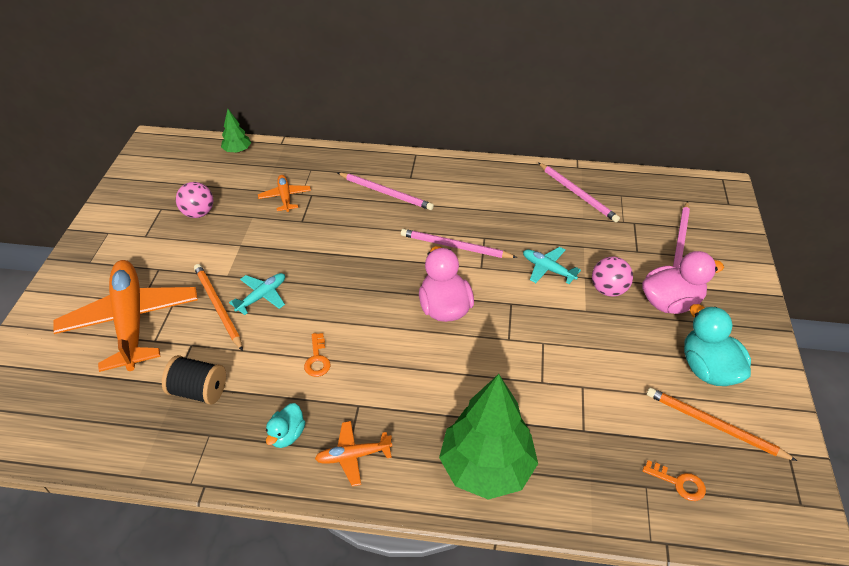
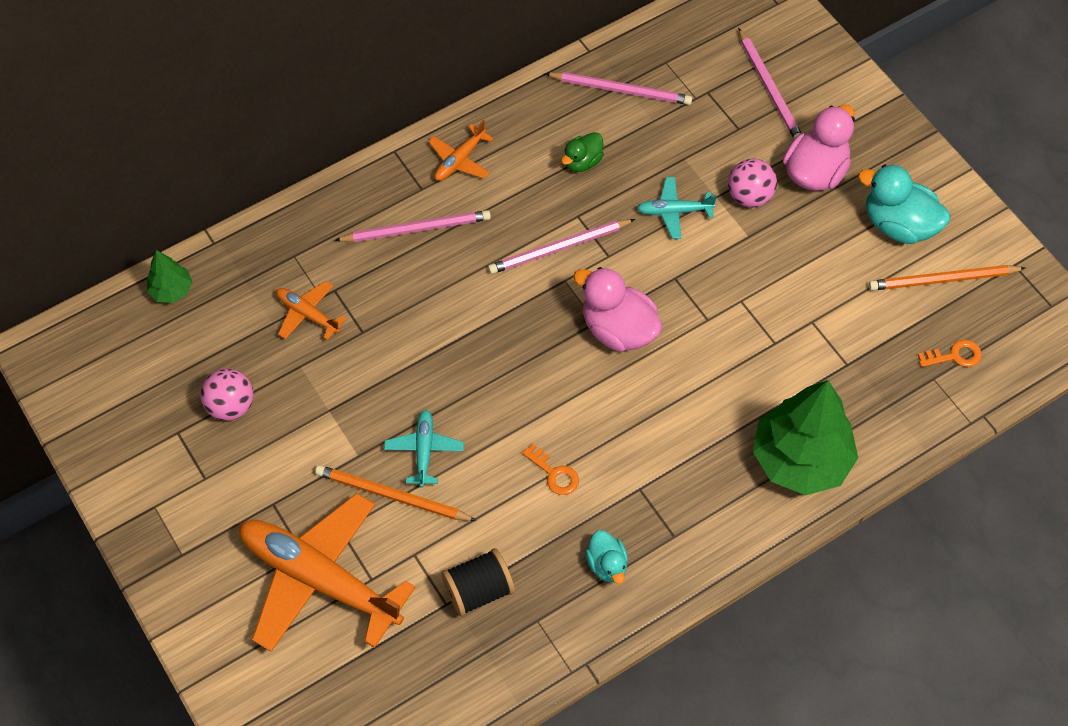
camera: 40 degrees left, 15 degrees up
(353, 456) = (683, 537): orange plane -> orange plane (459, 160)
(516, 214) = (582, 162): none -> green duck

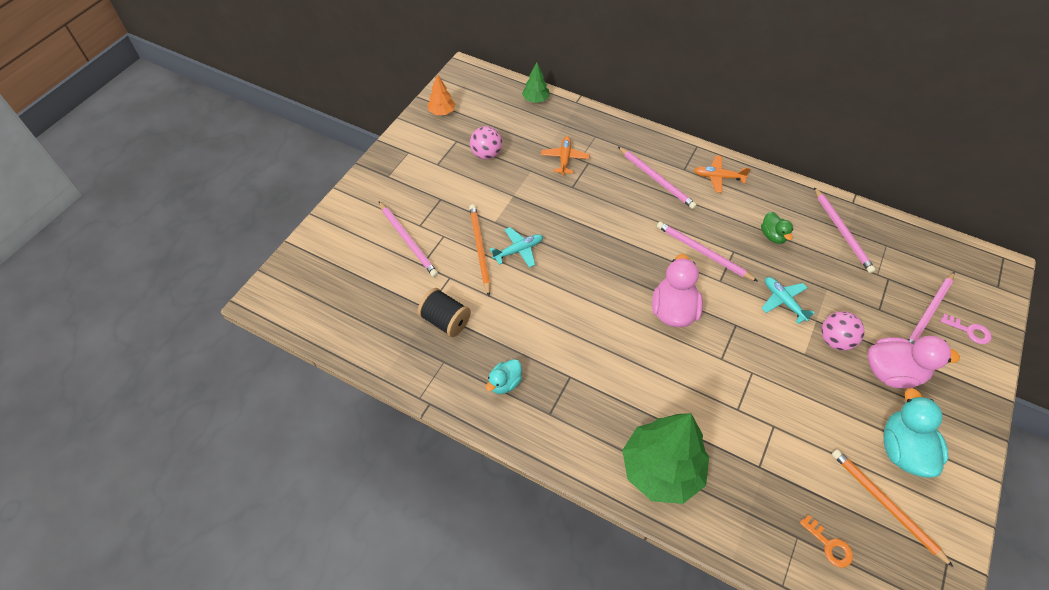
camera: 60 degrees right, 5 degrees down
(105, 424) = (442, 112): none -> orange tree
(319, 579) = (408, 241): orange plane -> pink pencil
(554, 474) = (548, 324): orange key -> none
(582, 162) = (773, 236): green duck -> green duck turned 120 degrees counterclockwise
(810, 68) = (969, 331): none -> pink key

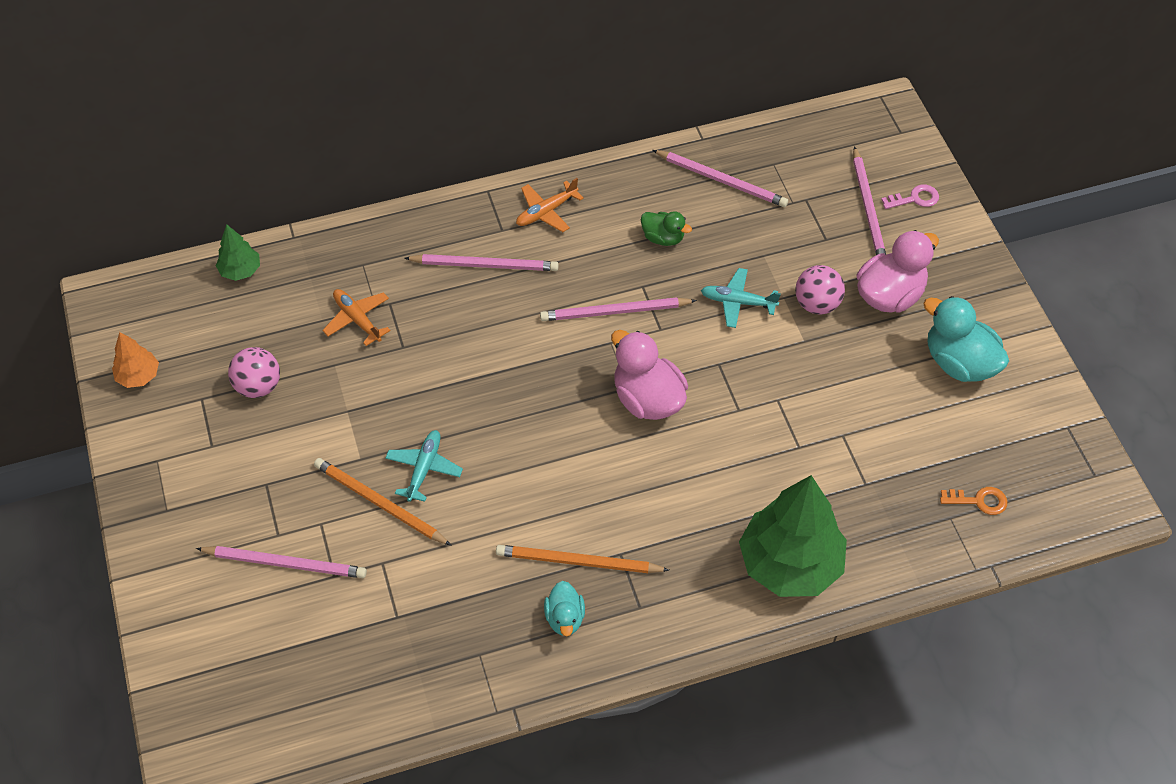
camera: 45 degrees left, 0 degrees up
(445, 321) = (432, 612): black spool -> none
(885, 505) = (988, 425): orange pencil -> orange pencil (578, 562)

